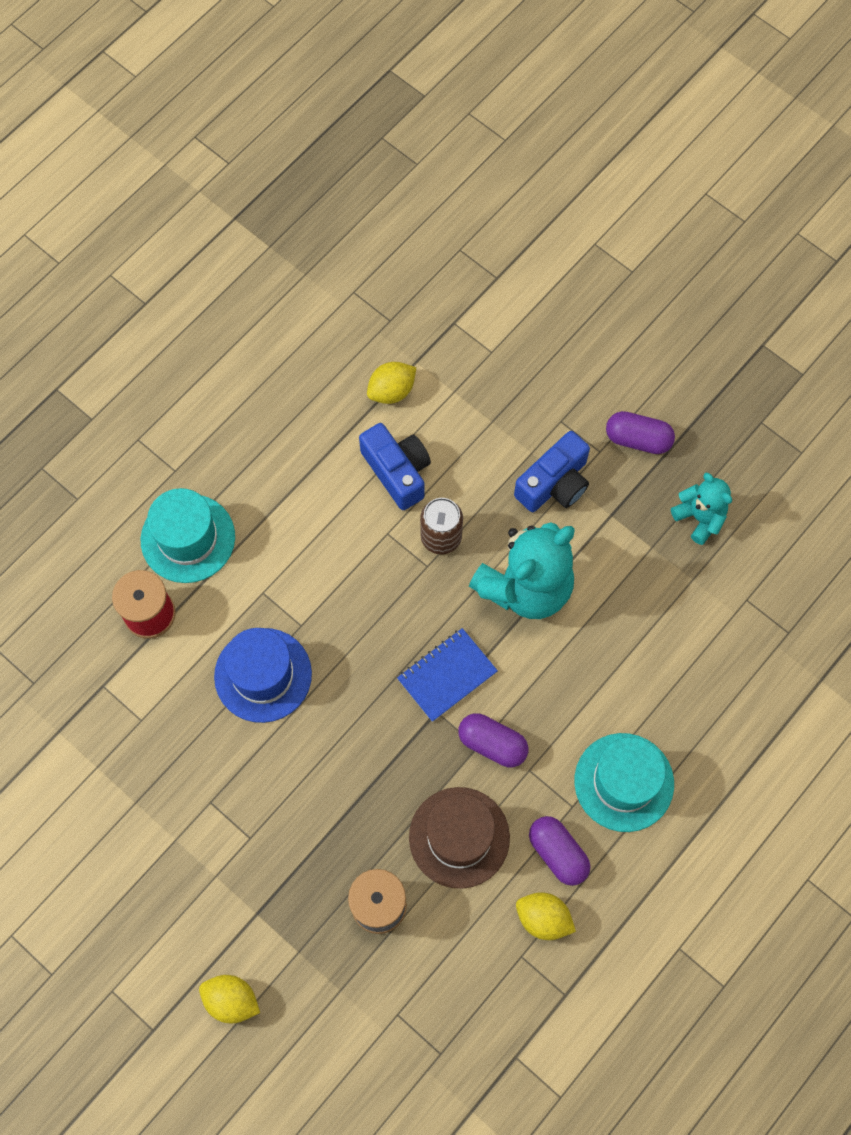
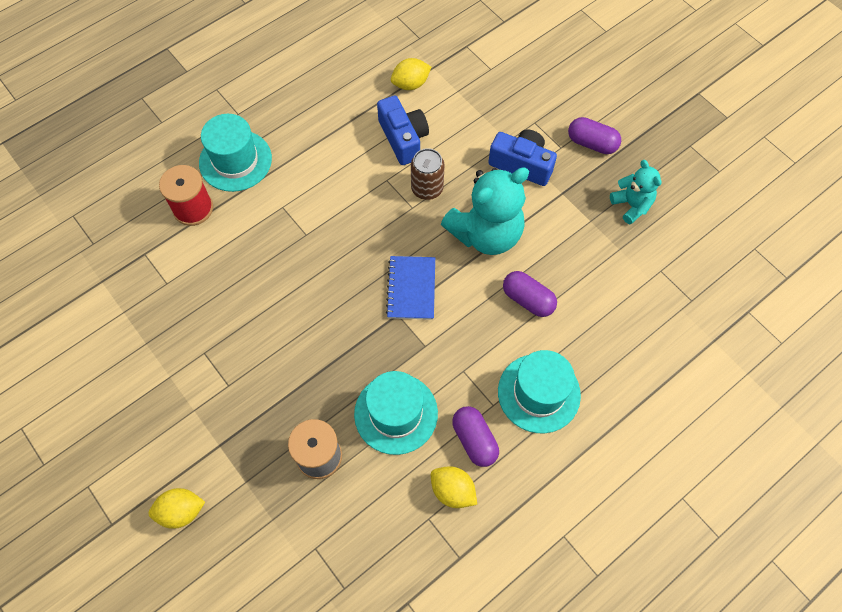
camera: 10 degrees right, 5 degrees down
(231, 1000) = (181, 511): yellow lemon -> yellow lemon turned 45 degrees counterclockwise
(263, 675) = (268, 265): blue hat -> none
(447, 675) = (411, 288): blue notebook -> blue notebook turned 60 degrees counterclockwise
(459, 837) = (396, 413): brown hat -> turquoise hat
(492, 744) = (437, 346): purple capsule -> purple capsule (528, 299)
(554, 484) = (522, 164): blue camera -> blue camera turned 120 degrees counterclockwise

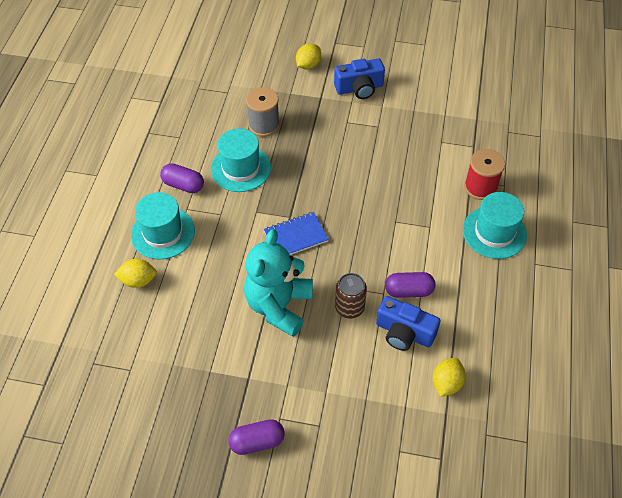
camera: 140 degrees right, 10 degrees down
(411, 288) = (296, 236): blue notebook -> blue notebook turned 75 degrees counterclockwise
(452, 491) = (176, 156): yellow lemon -> yellow lemon (138, 280)
(522, 164) = (298, 379): blue camera -> blue camera (359, 88)
(528, 299) = (213, 282): purple capsule -> purple capsule (408, 291)
(631, 205) = (186, 408): turquoise teddy bear -> none

